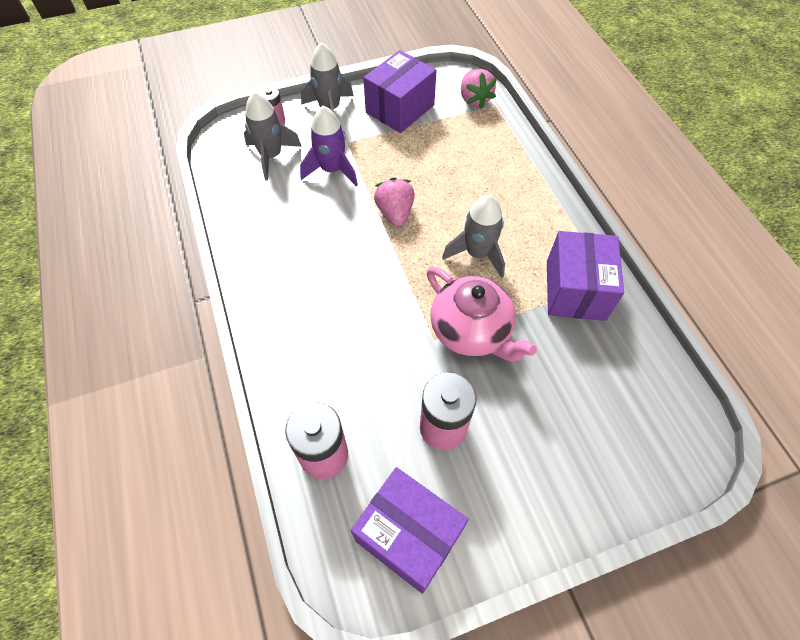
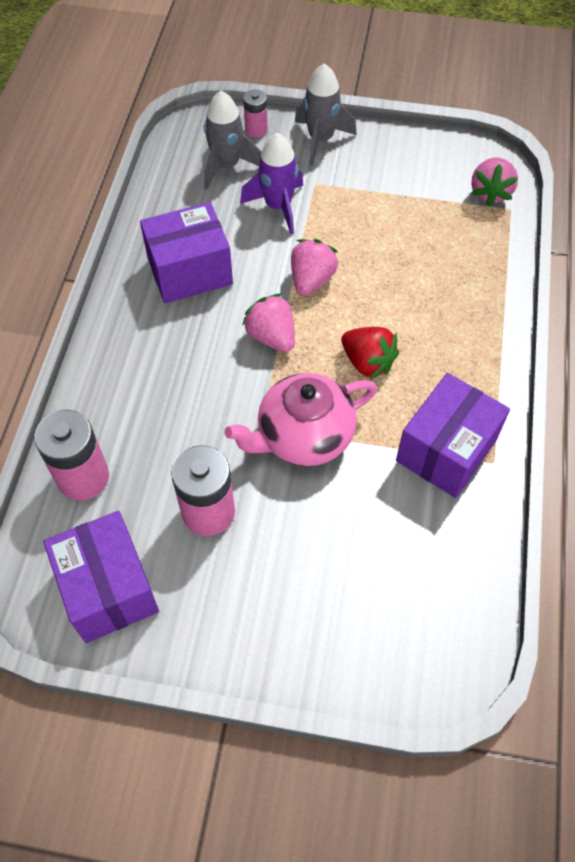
camera: 30 degrees right, 0 degrees up
(395, 268) = (271, 336): none -> pink strawberry
(400, 109) = (397, 169): purple box -> purple box (190, 271)
(471, 331) = (303, 436): pink teapot -> pink teapot turned 75 degrees clockwise
(477, 254) = (367, 362): grey rocket -> red strawberry

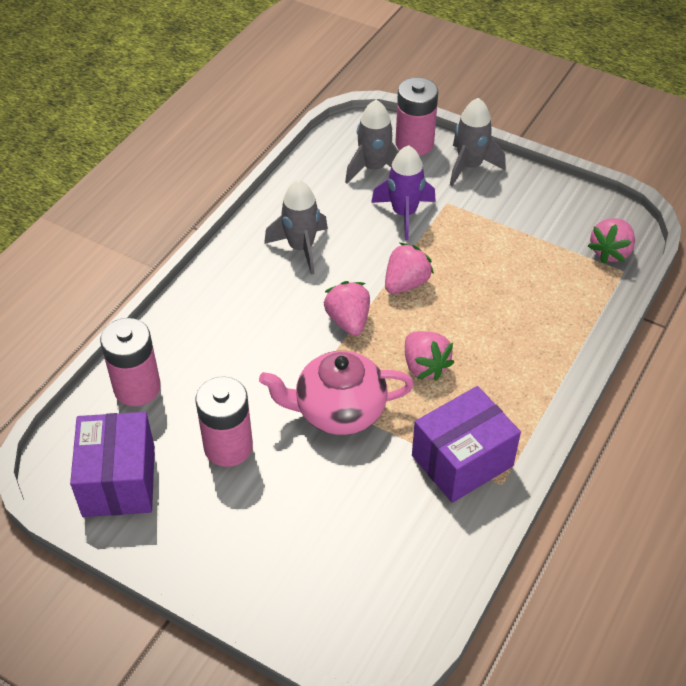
camera: 20 degrees right, 10 degrees down
(190, 271) = (301, 248): purple box -> grey rocket
(256, 129) = (414, 143): pink battery -> pink battery, size x1.79
(367, 362) = (424, 366): red strawberry -> pink strawberry

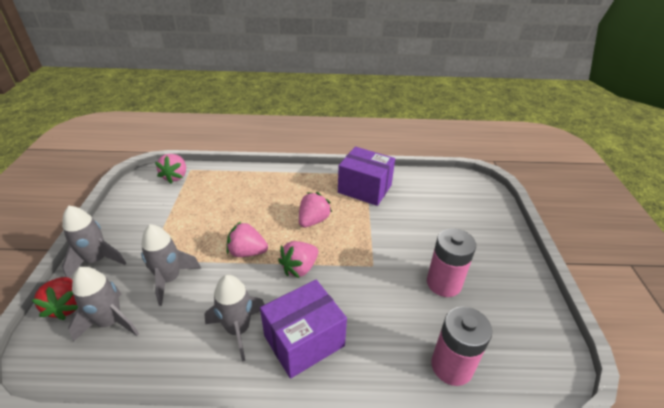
camera: 120 degrees left, 10 degrees down
(119, 481) = (522, 328): purple box -> purple box (304, 340)
(338, 410) = (374, 244): pink teapot -> none
(404, 214) = (170, 279): purple rocket -> grey rocket
(414, 143) = (67, 306): pink battery -> red strawberry
(610, 252) = (175, 176): pink strawberry -> pink strawberry turned 90 degrees clockwise

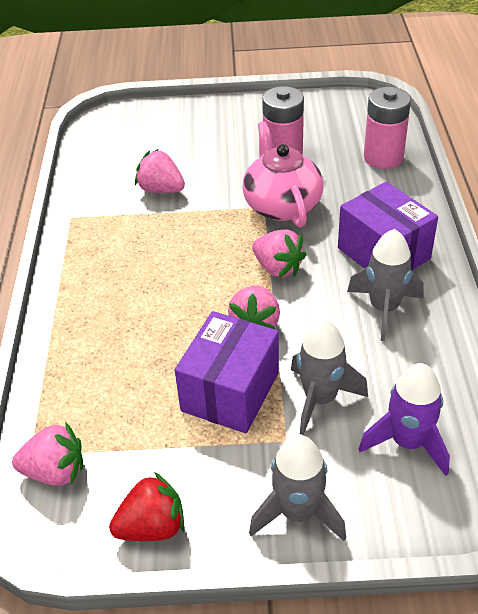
camera: 90 degrees left, 5 degrees up
(67, 306) = (395, 511): red strawberry -> red strawberry (152, 527)
(111, 322) = (407, 442): grey rocket -> purple rocket
(313, 220) = (183, 264): pink strawberry -> pink strawberry (161, 189)
(364, 189) = (110, 217): purple box -> purple box (230, 391)
(374, 277) = (282, 205): none -> pink teapot

